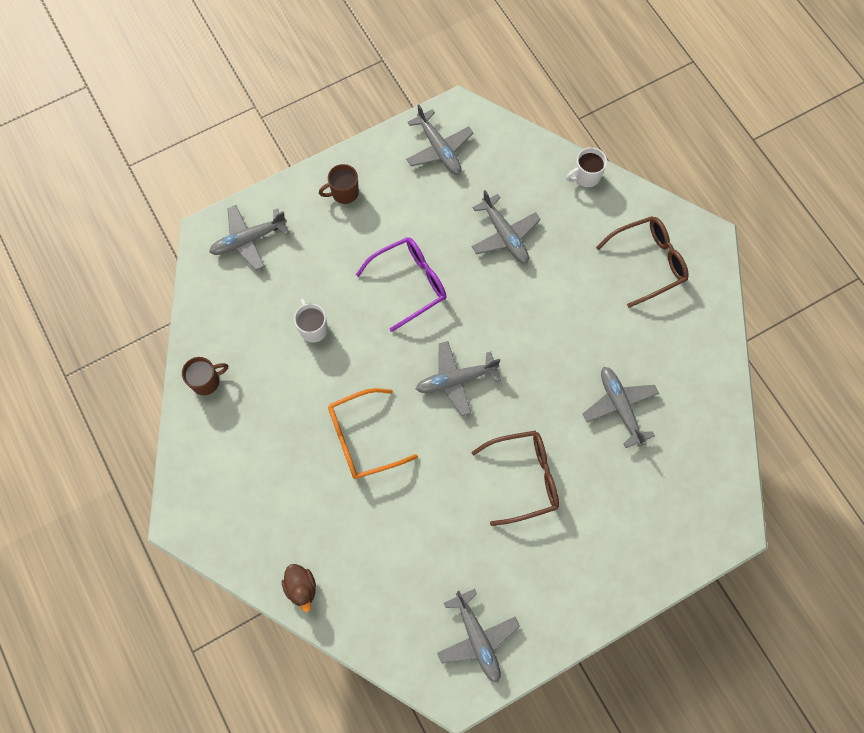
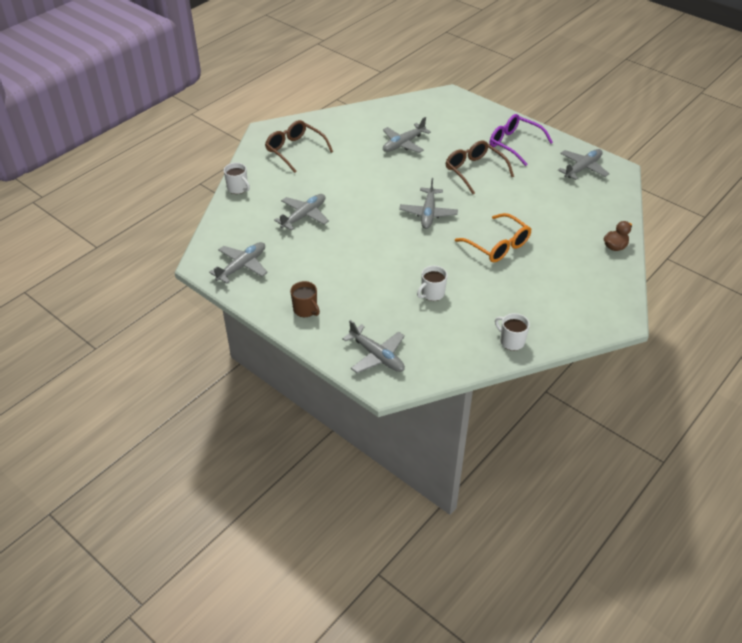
camera: 110 degrees left, 25 degrees down
(206, 381) = (511, 341): brown mug -> white mug
(410, 283) = (367, 253): purple glasses -> purple glasses (514, 144)
(455, 380) = (428, 213): grey plane -> grey plane turned 45 degrees clockwise

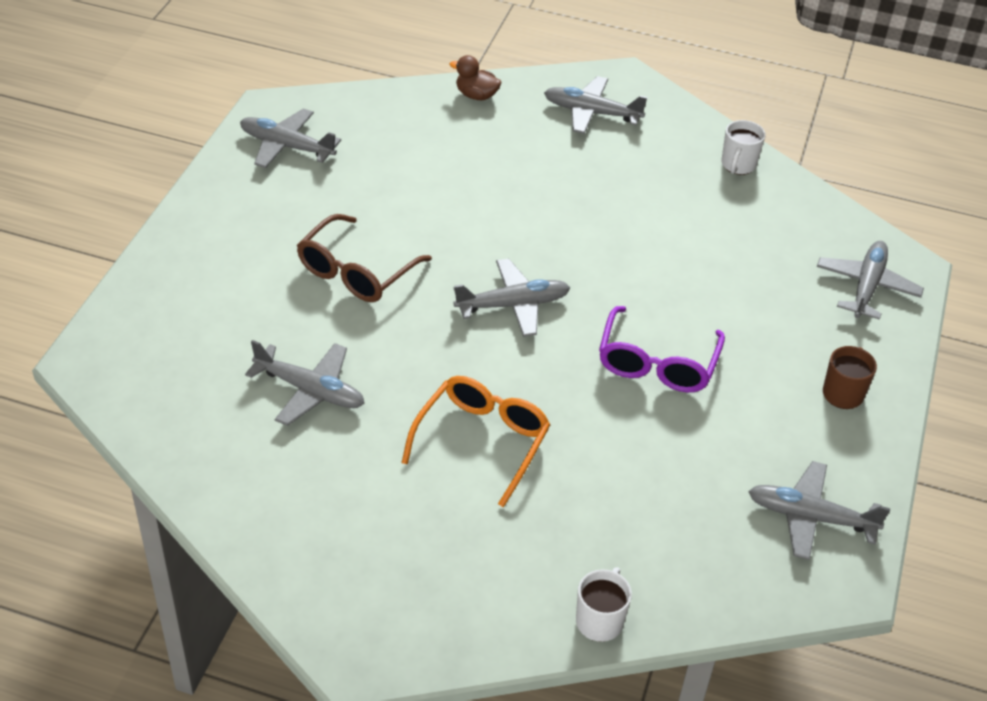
camera: 115 degrees left, 0 degrees up
(295, 150) = (414, 568): brown glasses -> none
(304, 216) = (620, 475): grey plane -> grey plane (591, 113)
(432, 294) = (703, 258): white mug -> none
(498, 245) = (547, 209): orange glasses -> orange glasses (482, 441)
(514, 144) = (244, 236): purple glasses -> purple glasses (657, 363)

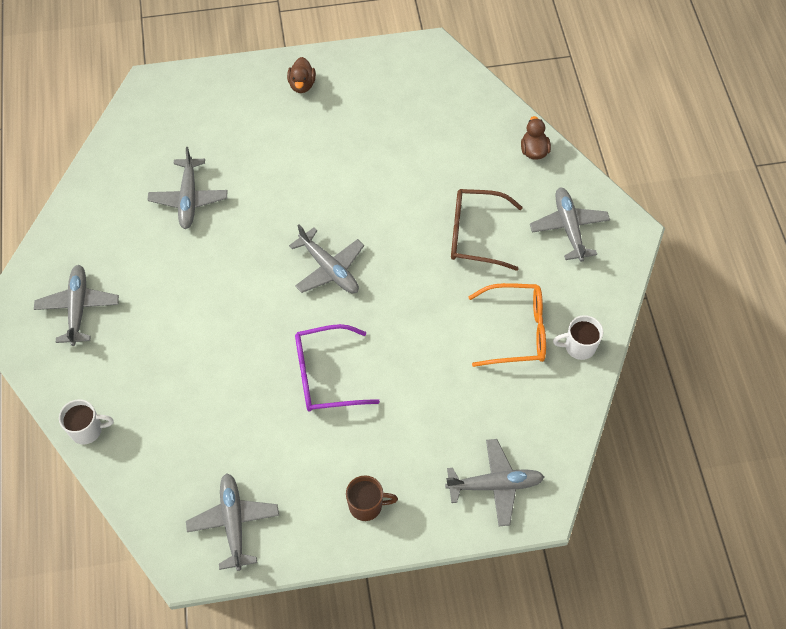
camera: 65 degrees right, 15 degrees up
(223, 226) = (302, 85): none -> brown duck
(286, 146) = (399, 76): grey plane -> grey plane (78, 307)
(356, 272) = (305, 171): brown glasses -> brown glasses (475, 235)
(482, 441) = (197, 305): orange glasses -> orange glasses (517, 331)

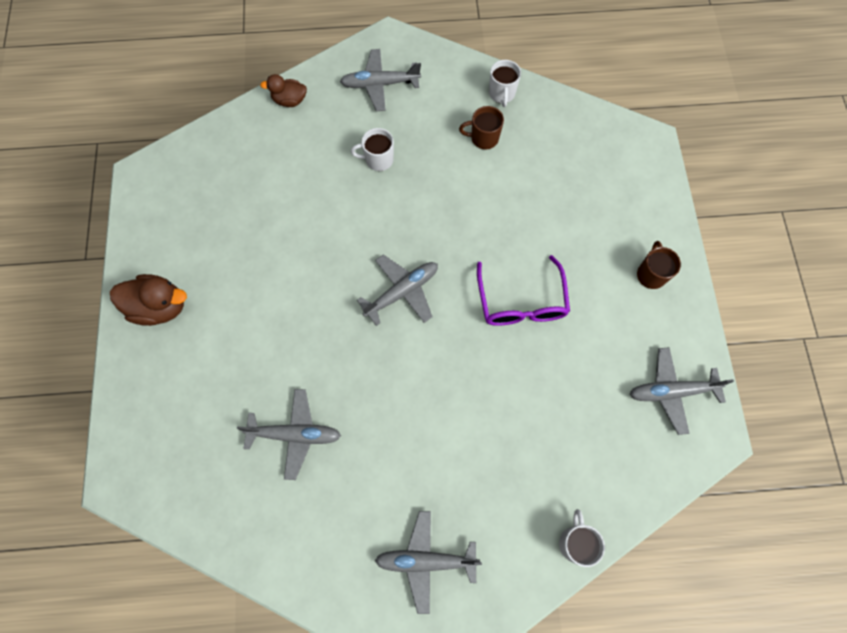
camera: 85 degrees left, 10 degrees up
(302, 85) = (159, 307): brown duck -> brown duck, size x1.59
(475, 235) = (378, 160): brown glasses -> white mug
(495, 485) = (630, 171): grey plane -> none
(517, 331) = (483, 138): orange glasses -> brown mug

